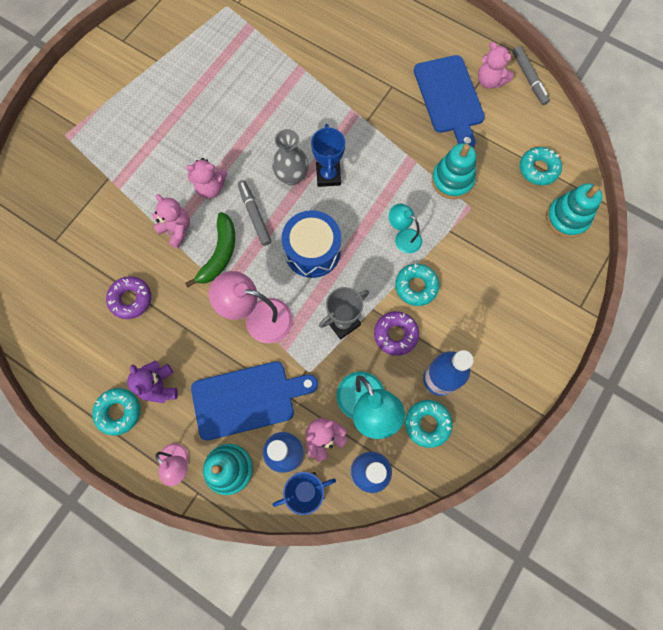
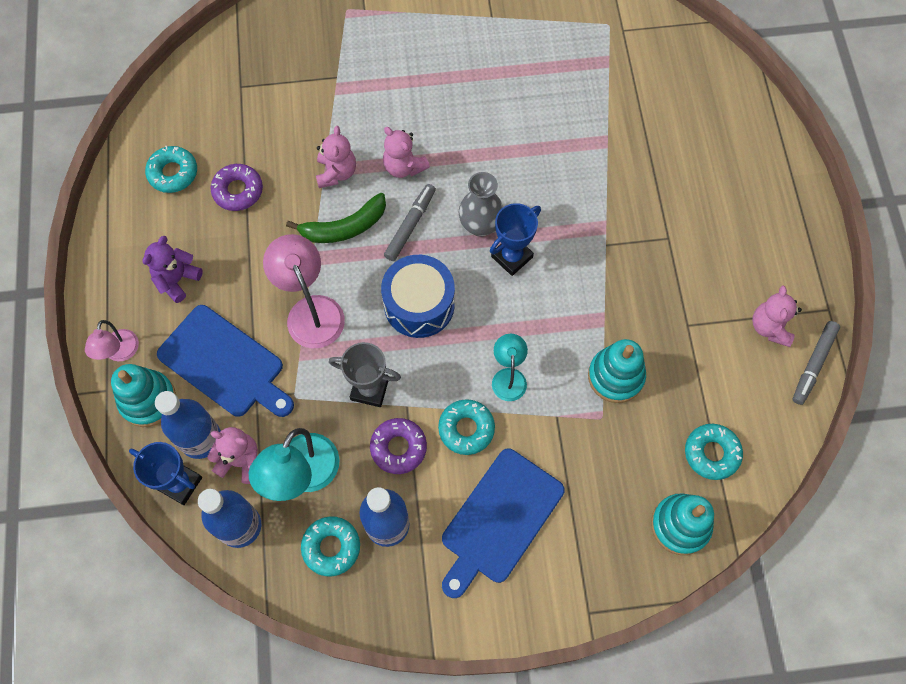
camera: 50 degrees right, 5 degrees down
(118, 412) = (128, 266): turquoise donut -> turquoise donut (173, 173)
(449, 98) = (709, 302): blue cutting board -> blue cutting board (499, 519)

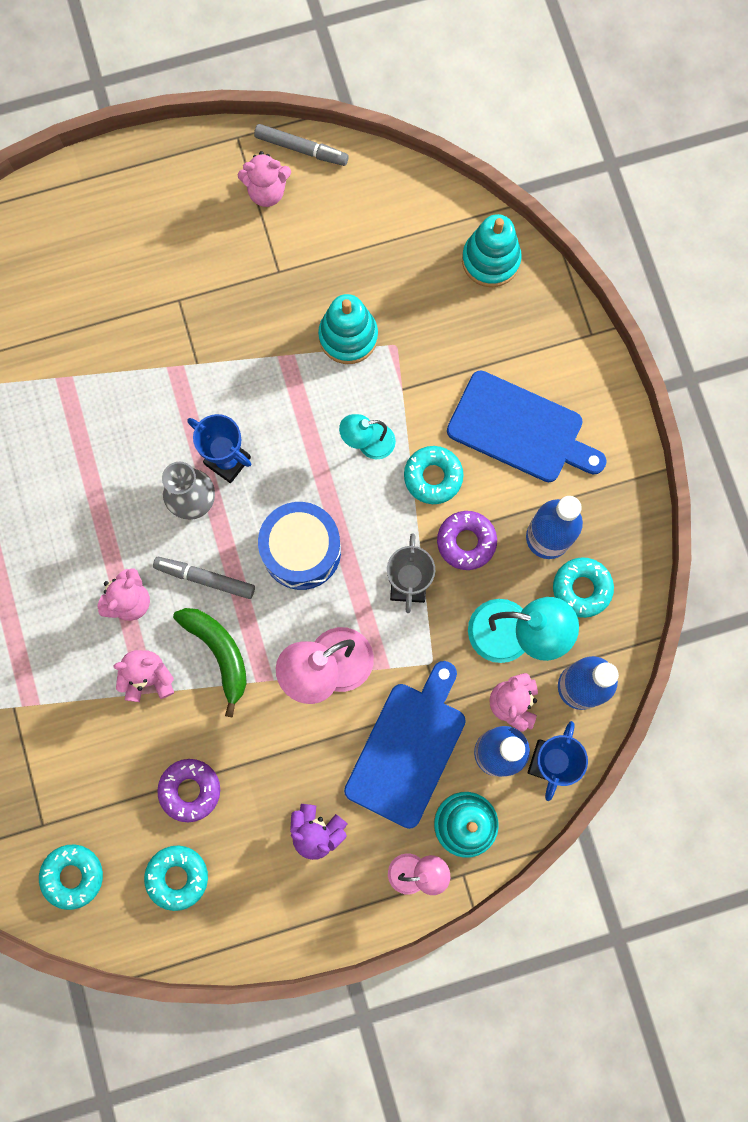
camera: 100 degrees left, 10 degrees up
(711, 453) = (413, 237): turquoise donut -> turquoise donut (73, 876)

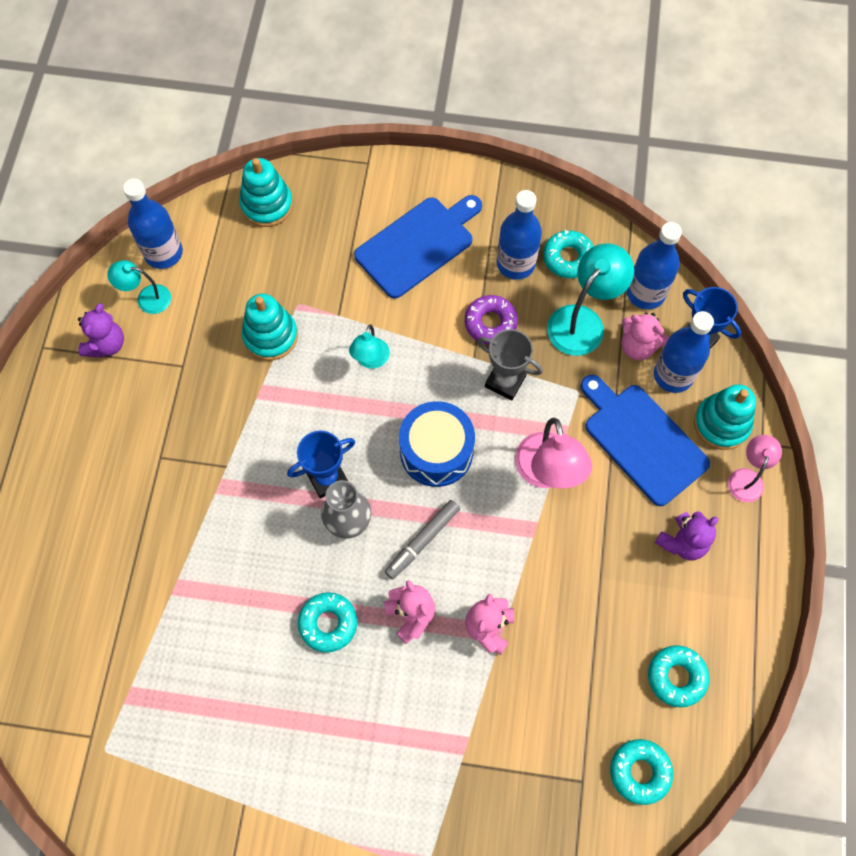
camera: 65 degrees left, 10 degrees down
(190, 790) = (604, 633): purple donut -> none
(219, 652) = (493, 557): green banana -> none
(267, 192) = (106, 344): pink teddy bear -> purple teddy bear
(301, 149) = (85, 302): grey marker -> none
(332, 202) = (147, 298): none -> turquoise lamp
(388, 191) = (163, 253): none -> blue bottle
(433, 477) = (424, 324): turquoise donut -> turquoise donut (328, 623)

